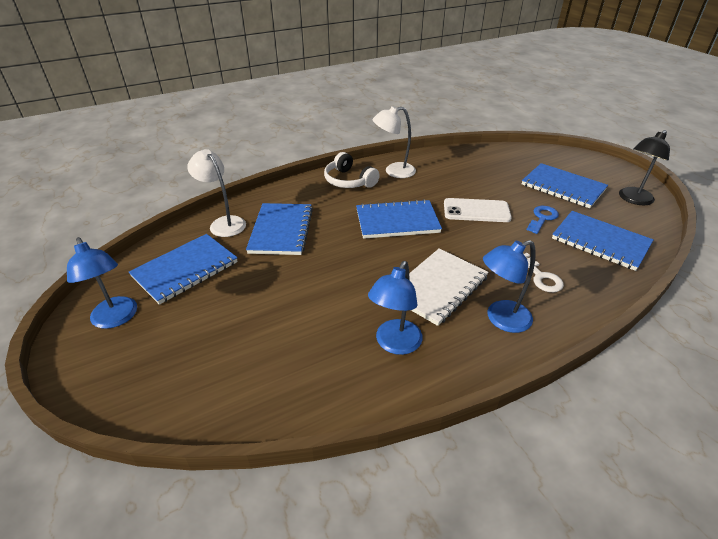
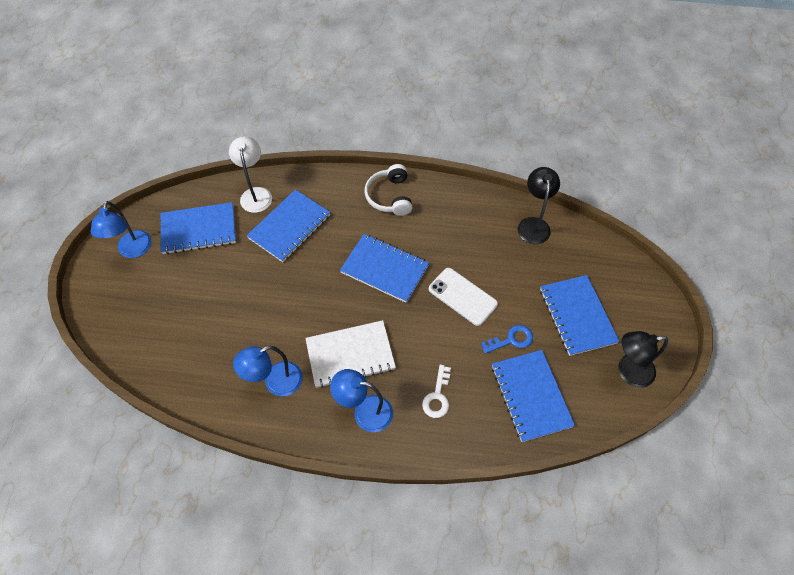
camera: 35 degrees right, 20 degrees up
(393, 171) = (440, 205): white lamp -> none
(471, 156) = (533, 224): none -> black lamp

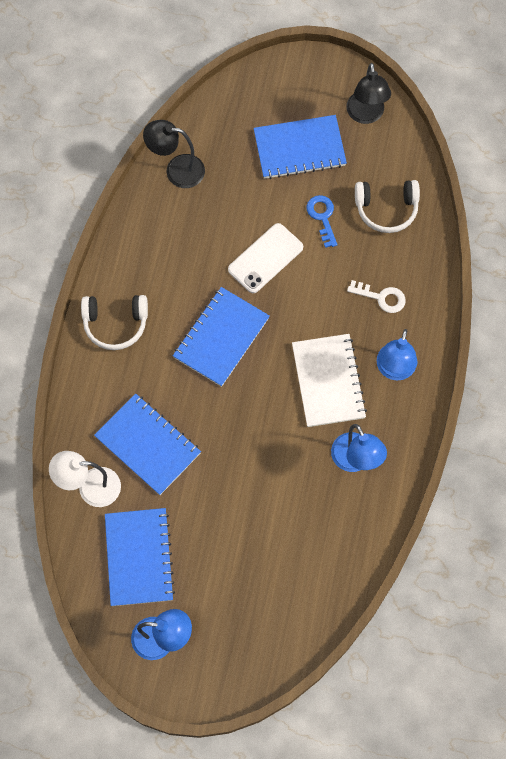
camera: 85 degrees left, 10 degrees up
(530, 396) = (386, 209): blue notebook -> white headphones

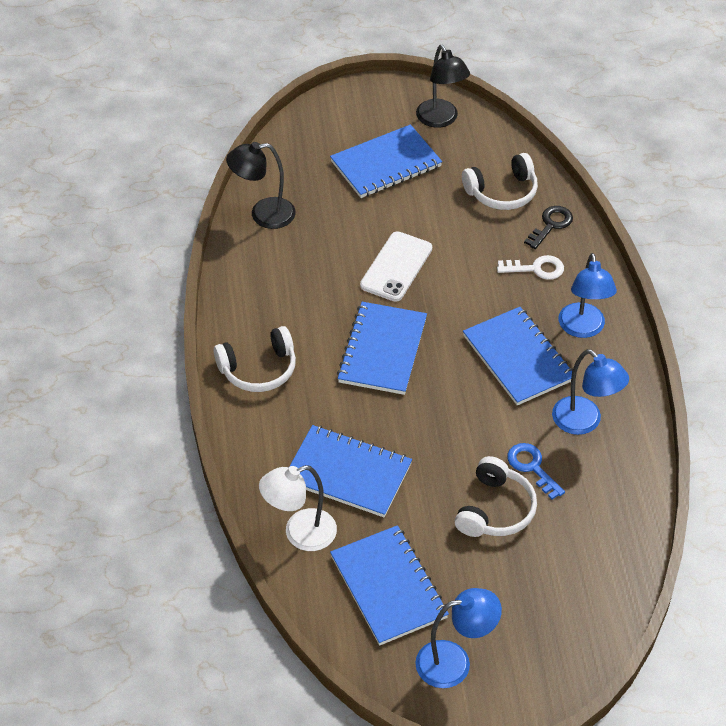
camera: 20 degrees left, 20 degrees down
(249, 517) = (495, 510): none -> white headphones
(322, 217) = (439, 216): blue key -> blue key (532, 467)
(328, 381) = (518, 358): white notebook -> blue notebook
(413, 256) = (551, 225): none -> black key

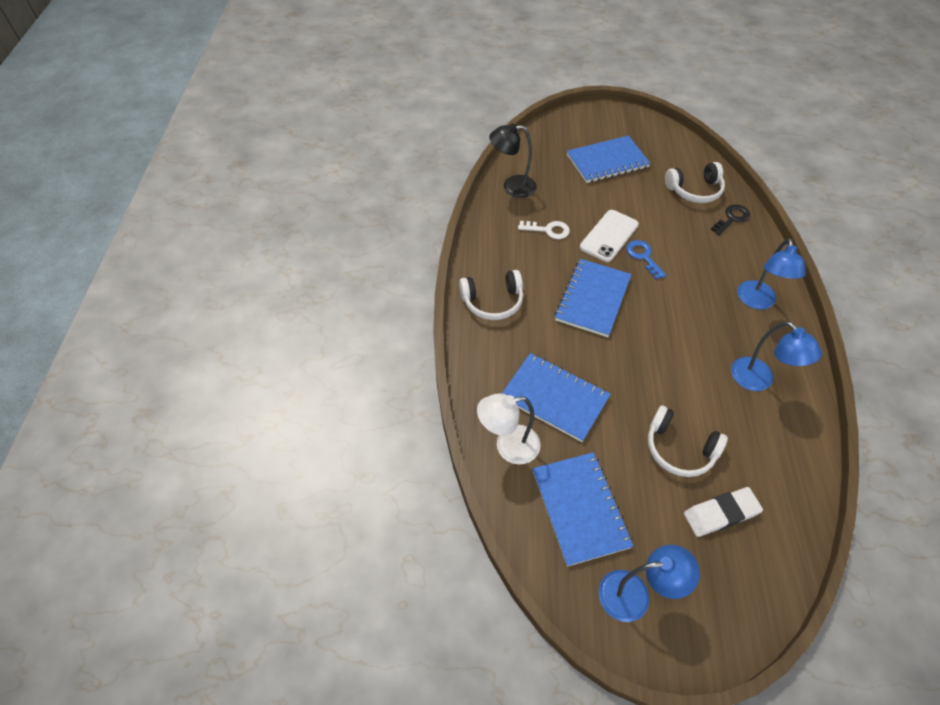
camera: 10 degrees right, 5 degrees up
(441, 120) = (650, 135): black lamp -> none
(495, 510) = (679, 449): white headphones -> white headphones turned 90 degrees clockwise
(518, 358) = (703, 319): blue notebook -> none
(532, 467) = (712, 414): blue key -> blue key (643, 257)
(536, 269) = (720, 250): white key -> white key (548, 230)
(543, 570) = (721, 513): none -> white eraser

